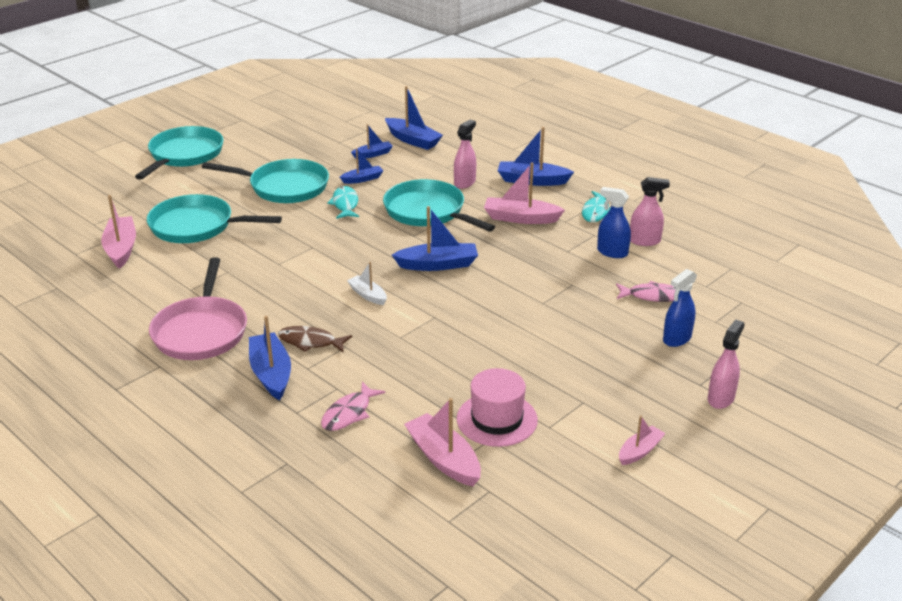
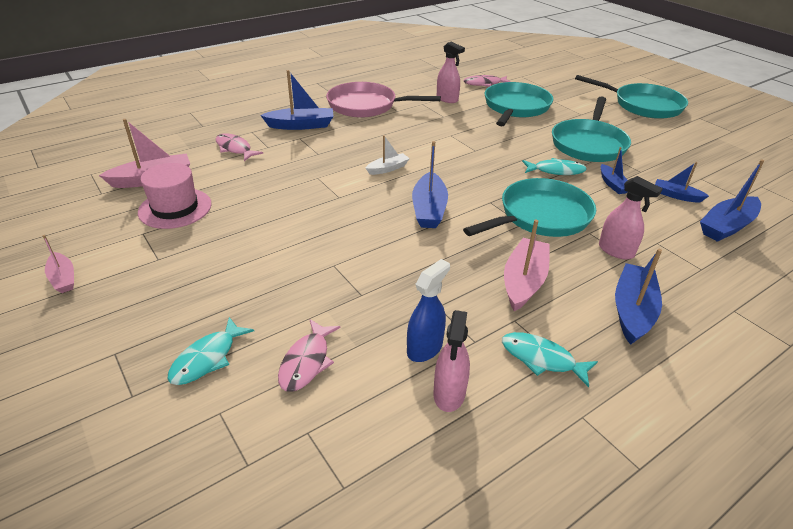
camera: 100 degrees right, 5 degrees up
(121, 248) = (484, 84): pink boat -> pink fish
(310, 342) = (331, 141): brown fish -> none
(373, 154) = (676, 195): blue boat -> blue boat turned 135 degrees clockwise
(677, 339) = (207, 358): blue spray bottle -> turquoise fish
(721, 398) = (77, 364): pink spray bottle -> pink spray bottle (447, 99)

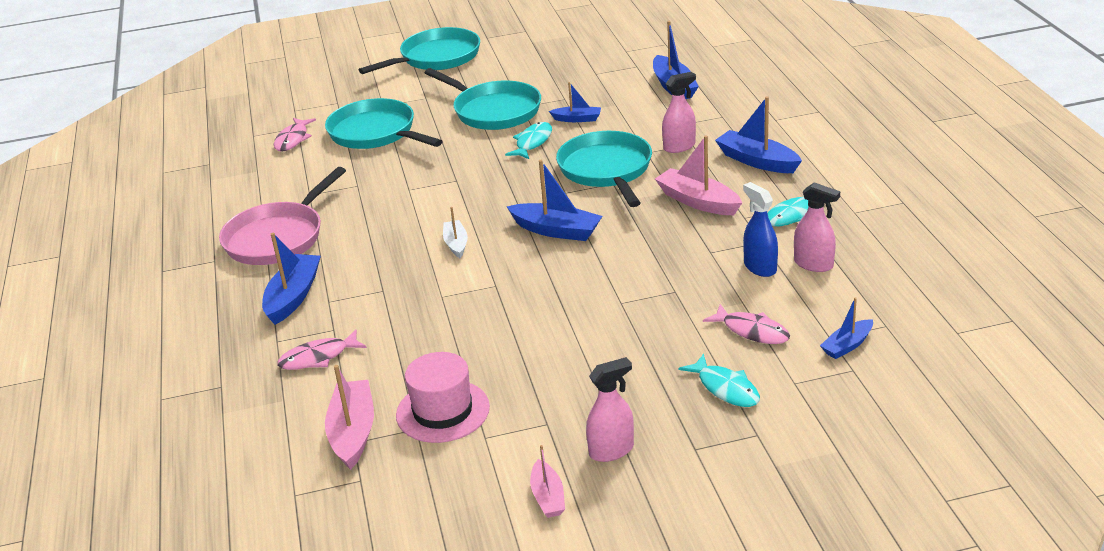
camera: 65 degrees left, 5 degrees down
(63, 278) = (548, 497): pink boat -> pink boat turned 90 degrees clockwise
(447, 99) = (313, 174): pink spray bottle -> pink spray bottle (611, 450)
(676, 195) = (615, 94): blue boat -> blue boat (847, 345)

